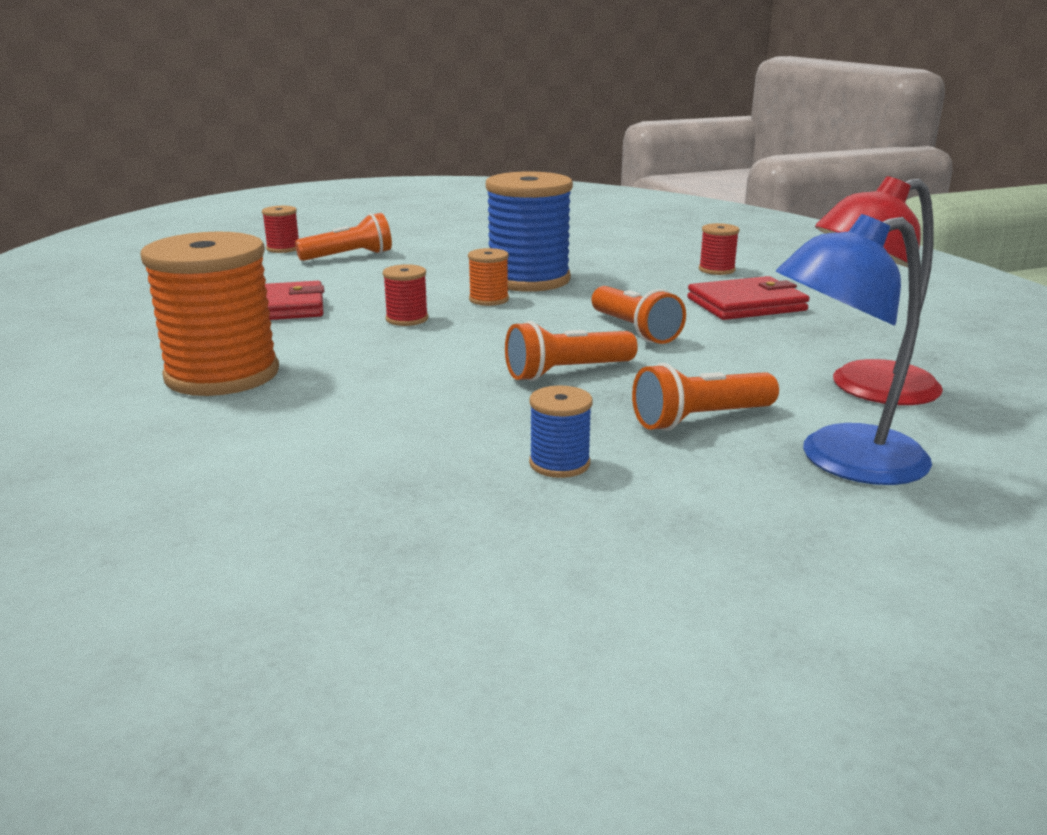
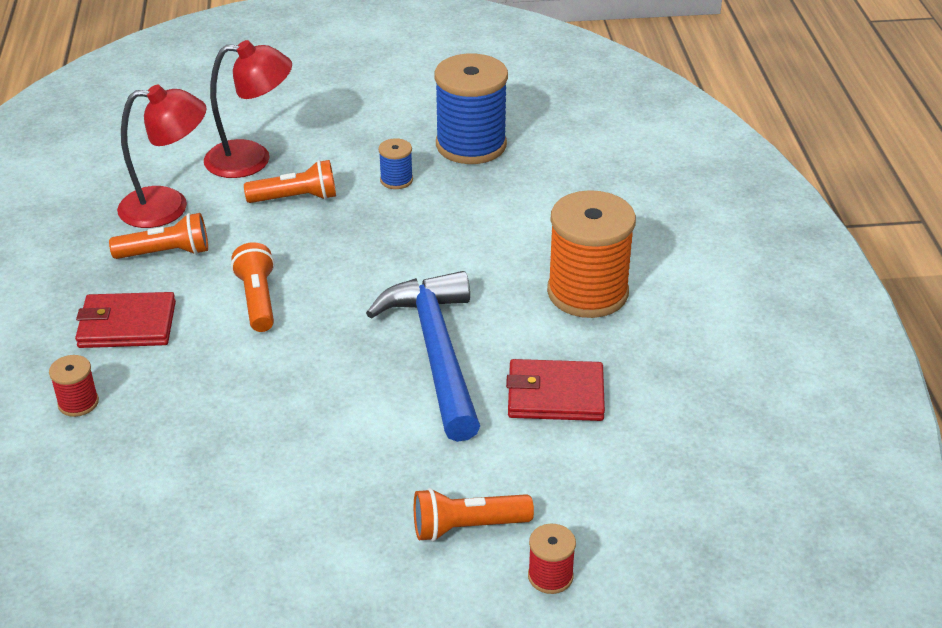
camera: 165 degrees left, 15 degrees up
(407, 319) = (436, 352): red spool -> blue hammer
(489, 299) = (349, 376): orange spool -> none
(528, 280) = (288, 415): blue spool -> blue spool (471, 145)
(566, 372) = (345, 255): orange flashlight -> orange flashlight (166, 253)
(841, 461) = (252, 159): blue lamp -> red lamp

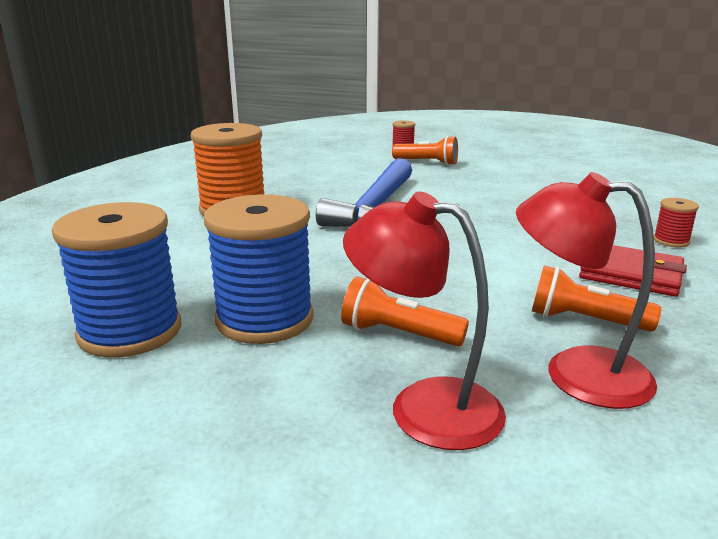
camera: 150 degrees left, 15 degrees down
(258, 300) = (495, 262): orange flashlight -> none
(396, 180) = (264, 319): blue spool -> blue spool, size x2.23
(555, 395) = (326, 182): red wallet -> none

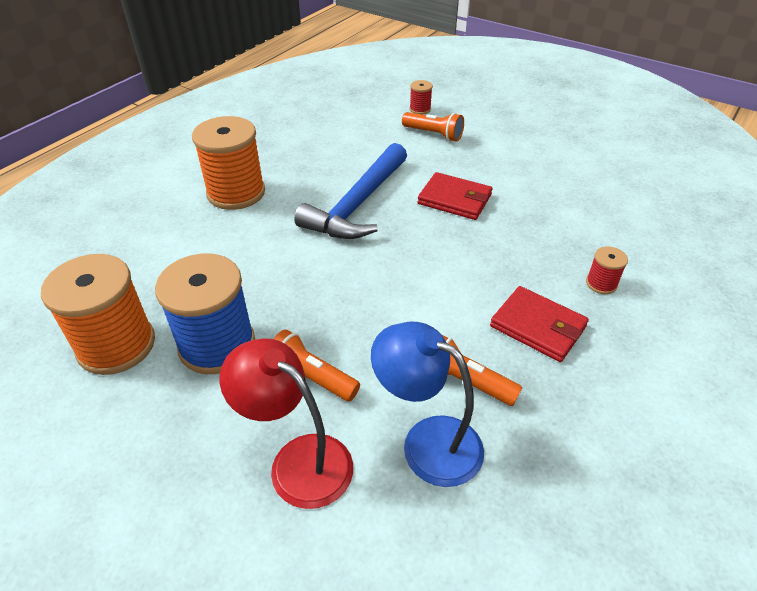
camera: 10 degrees right, 20 degrees up
(130, 331) = (116, 345): blue spool -> orange spool
(477, 199) = (454, 199): none -> red wallet
(575, 372) = (427, 442): red lamp -> blue lamp

